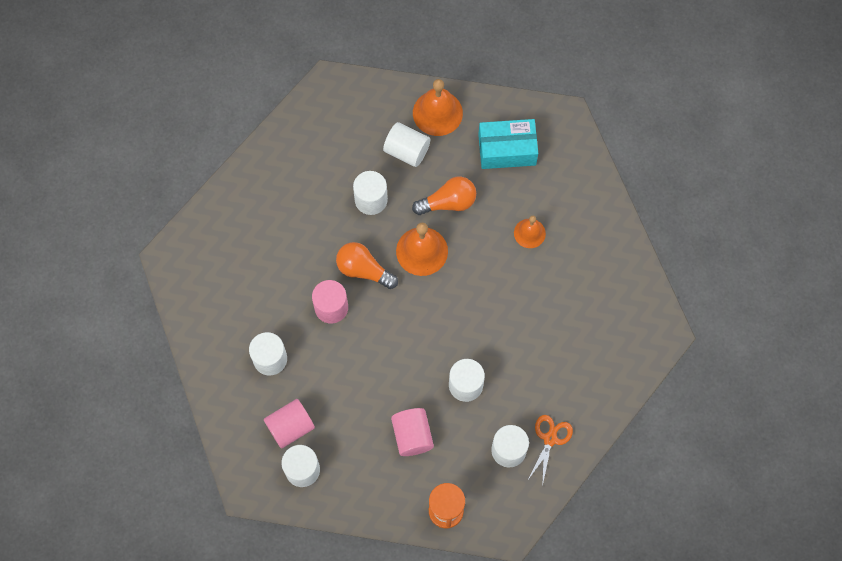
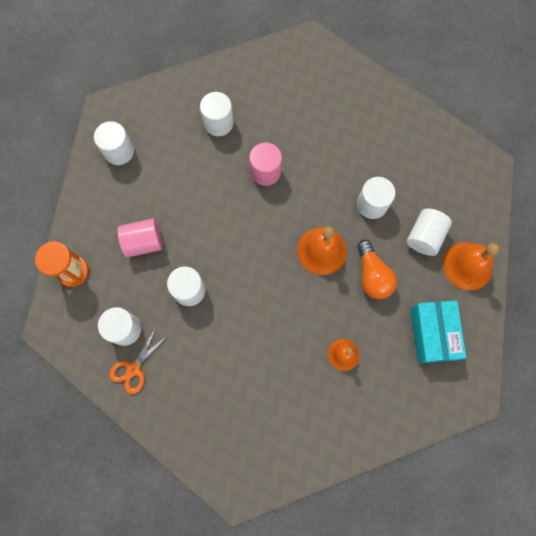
camera: 90 degrees right, 5 degrees up
(290, 427) = (157, 141): pink cylinder -> none
(364, 270) = (301, 199): orange light bulb -> none
(550, 439) = (133, 369): orange scissors -> orange scissors turned 105 degrees clockwise

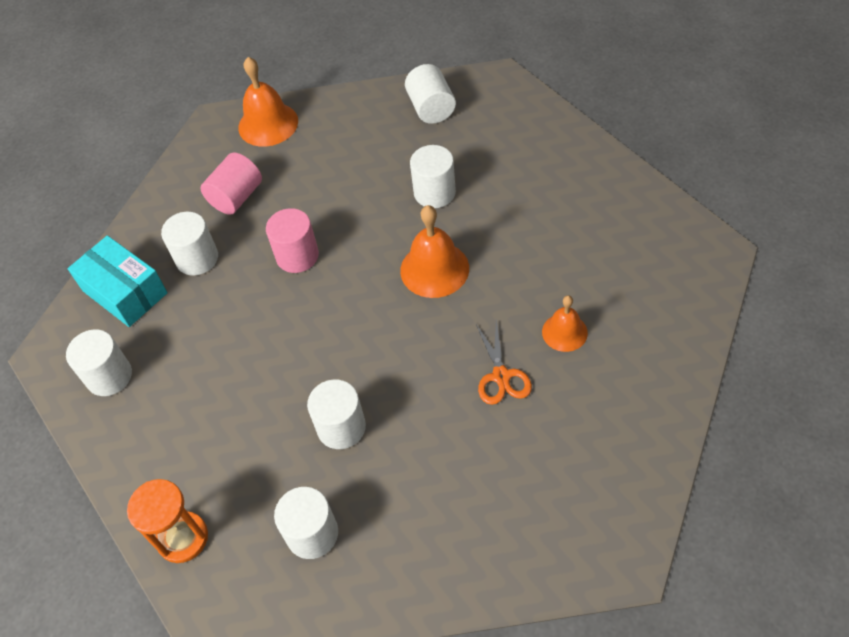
camera: 40 degrees left, 20 degrees down
(133, 369) = (368, 562): orange scissors -> orange scissors (501, 376)
(143, 242) = (236, 432): pink cylinder -> pink cylinder (236, 197)
(372, 275) = (507, 245): orange light bulb -> none
(424, 236) = (513, 175): white cylinder -> white cylinder (431, 108)
(432, 333) = (619, 239): turquoise box -> turquoise box (125, 292)
(467, 266) = (578, 163): orange bell -> orange bell (268, 124)

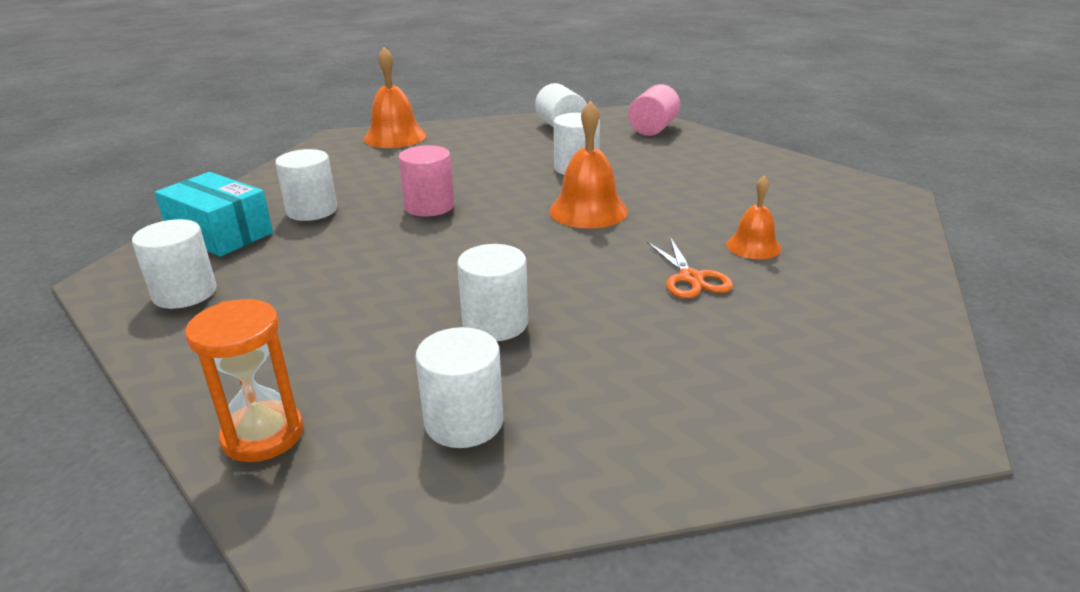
camera: 10 degrees left, 25 degrees down
(236, 197) = (360, 174): pink cylinder -> pink cylinder (653, 129)

